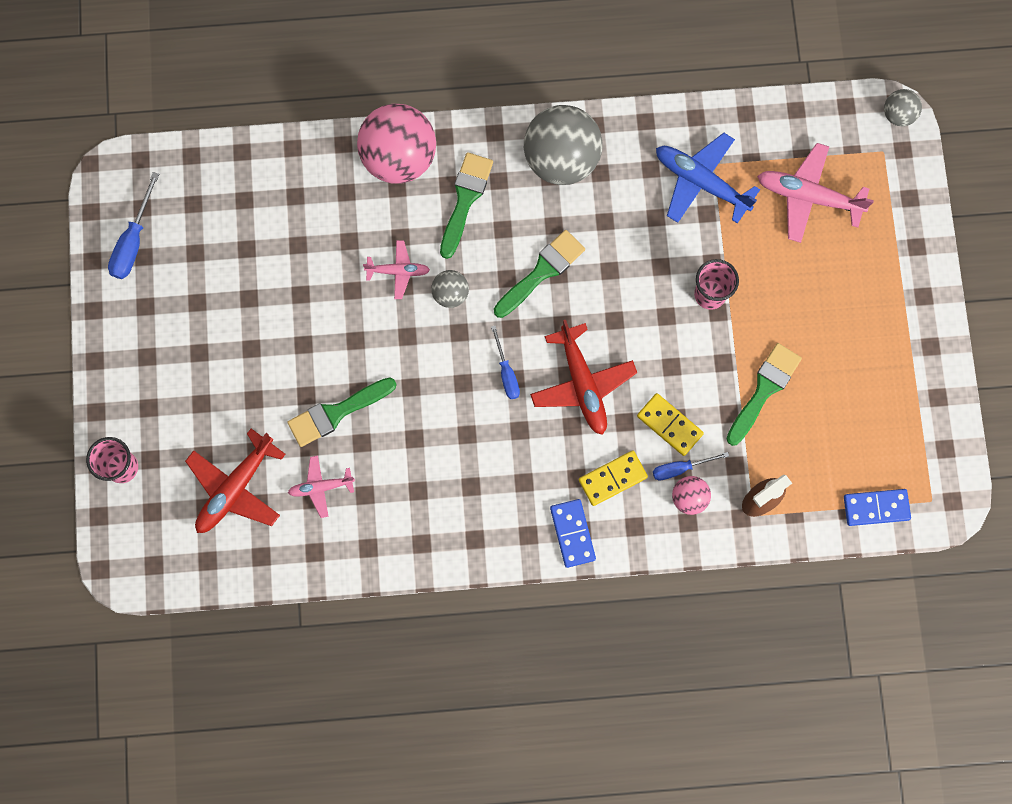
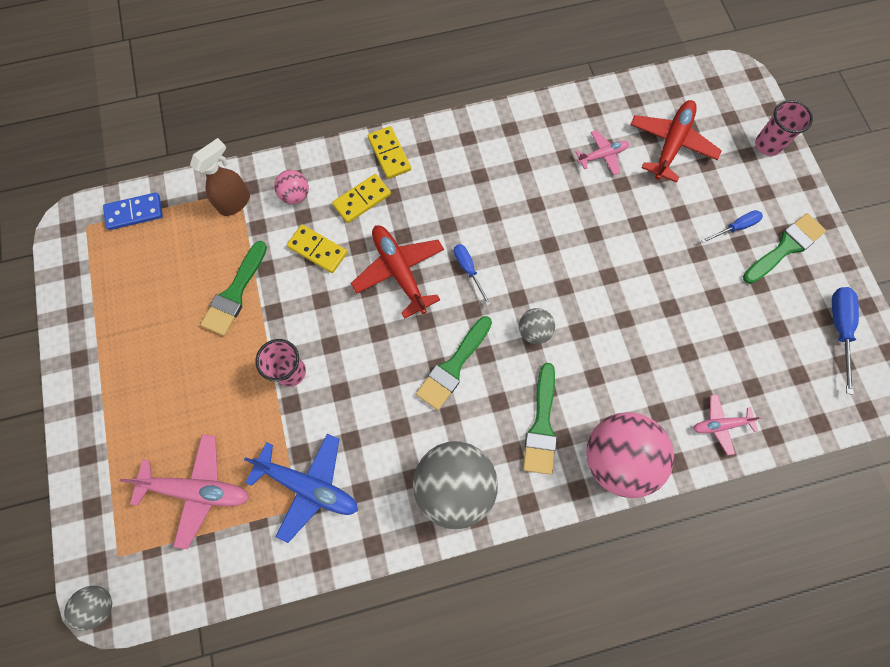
camera: 170 degrees right, 5 degrees down
(337, 412) = (607, 214): green brush -> green brush (785, 247)
(398, 271) = (587, 343): pink plane -> pink plane (720, 425)
(572, 533) = (389, 154): blue domino -> yellow domino
(680, 468) = (305, 217): blue screwdriver -> blue screwdriver (735, 227)

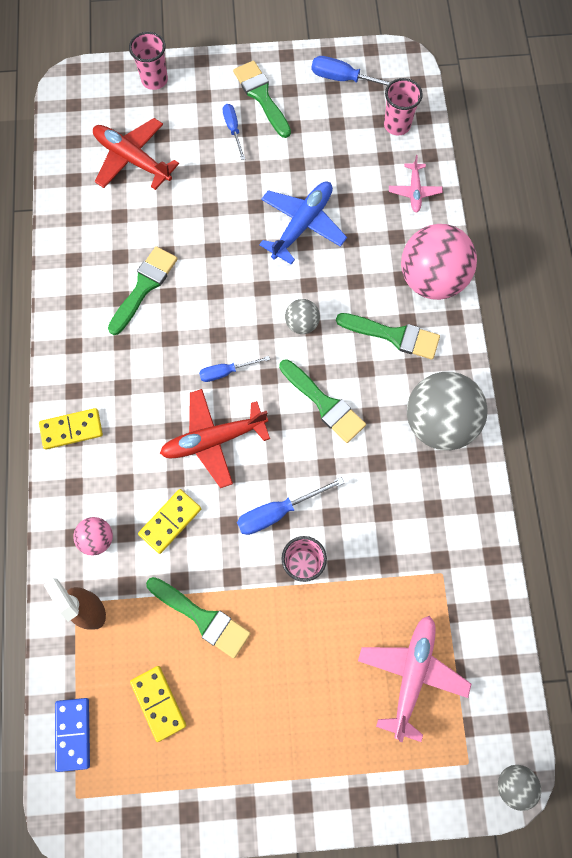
camera: 80 degrees left, 0 degrees up
(309, 486) = (422, 559): blue plane -> blue plane (302, 225)
(338, 341) = (278, 512): none -> blue screwdriver
(362, 200) = (121, 466): yellow domino -> yellow domino (158, 703)
(539, 182) = (144, 287): none -> green brush
(602, 155) = (129, 222): pink plane -> none
(799, 394) = (397, 125): none -> pink cup

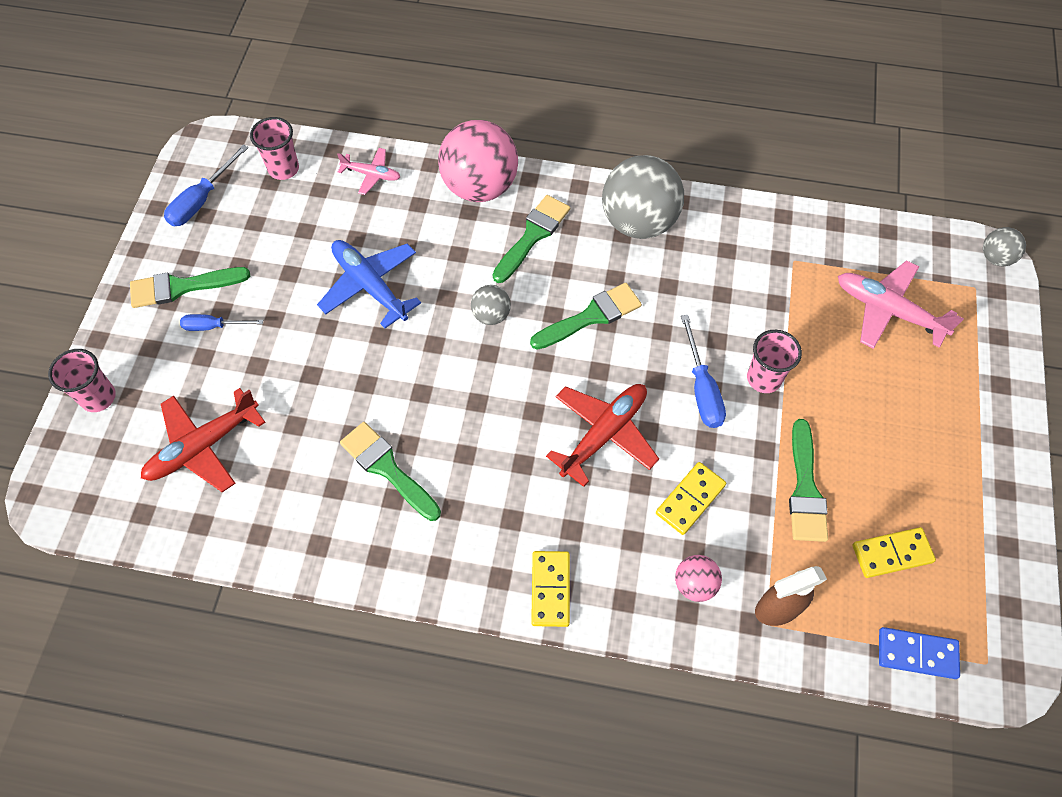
camera: 75 degrees left, 10 degrees down
(170, 521) = (690, 499): yellow domino -> yellow domino turned 75 degrees clockwise
(202, 618) = (805, 489): green brush -> green brush turned 135 degrees clockwise
(213, 440) = (604, 434): red plane -> red plane turned 135 degrees counterclockwise
(226, 372) = (526, 403): blue screwdriver -> none

